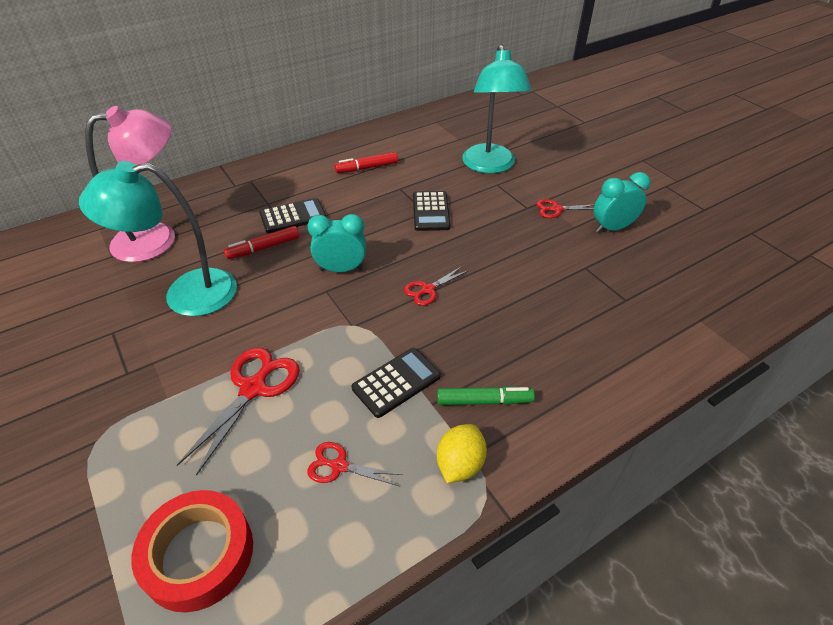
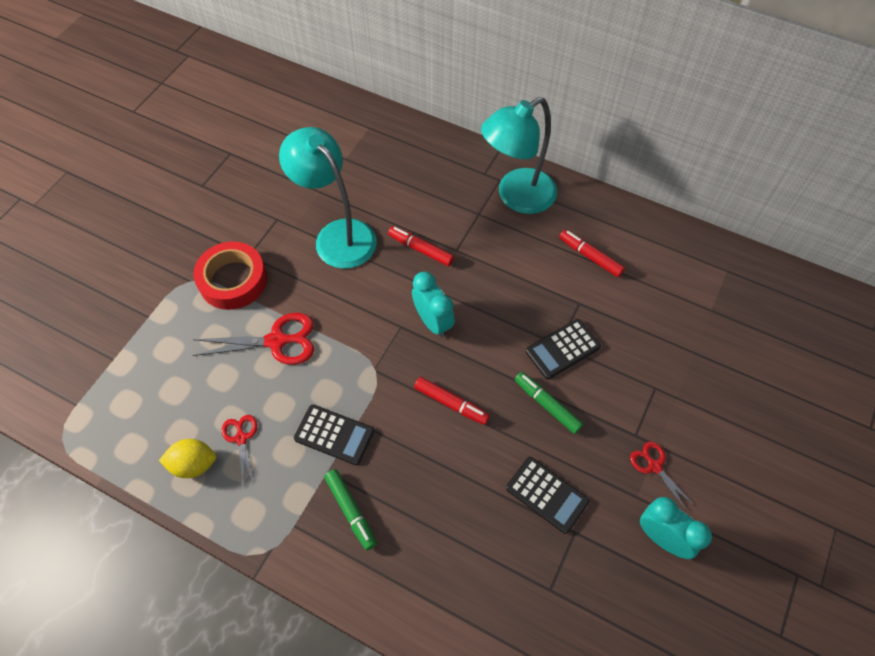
camera: 60 degrees right, 15 degrees up
(158, 238) = (384, 171): pink lamp -> none
(198, 554) = (144, 395): red tape -> red tape (233, 280)
(293, 216) = (475, 244): black calculator -> black calculator (547, 495)
(428, 290) = (451, 404): red scissors -> red marker
(460, 464) = (282, 520): yellow lemon -> yellow lemon (194, 464)
(471, 238) = (547, 405): none -> green marker
(490, 166) = (684, 365): turquoise lamp -> turquoise lamp (516, 197)

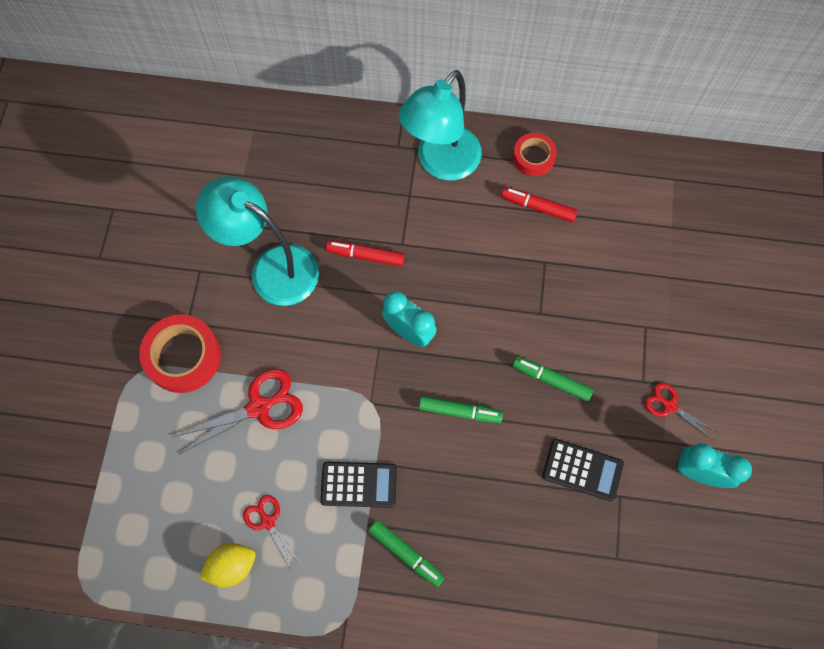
camera: 20 degrees left, 10 degrees up
(451, 404) = (460, 411): red marker -> green marker
(562, 349) = (545, 317): black calculator -> none
(601, 216) = (533, 157): none -> red tape

